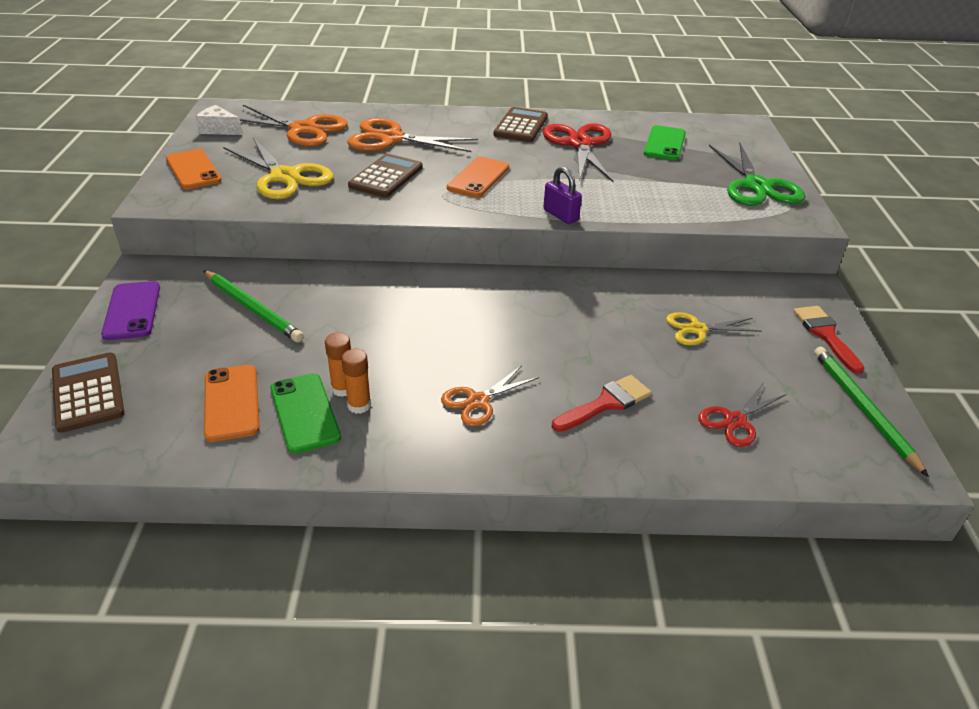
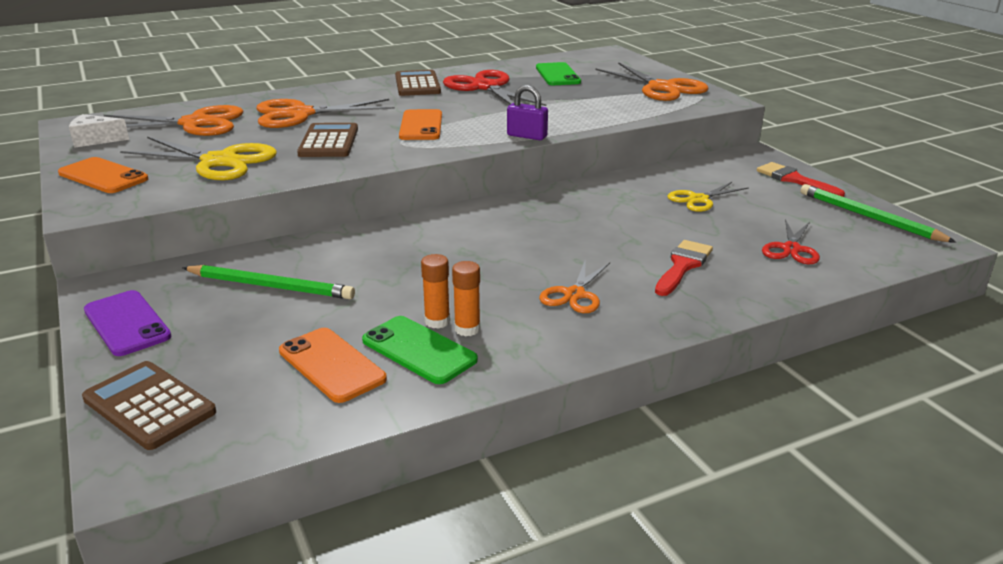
camera: 25 degrees left, 10 degrees down
(756, 186) = (662, 88): green scissors -> orange scissors

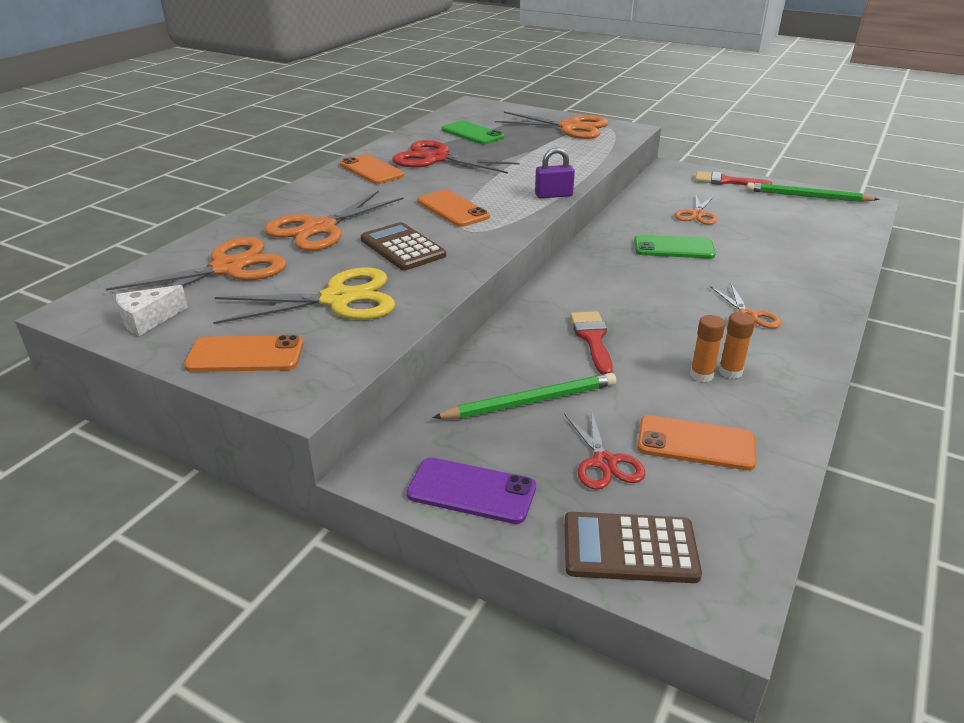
camera: 35 degrees left, 5 degrees up
(417, 84) = (371, 170): brown calculator -> orange phone
(418, 350) = (729, 403): green phone -> green phone (673, 248)
(683, 266) = (770, 268): red brush -> red brush (592, 338)
(698, 199) = (697, 214): yellow scissors -> orange scissors
(791, 249) = (806, 234): red scissors -> red scissors (604, 462)

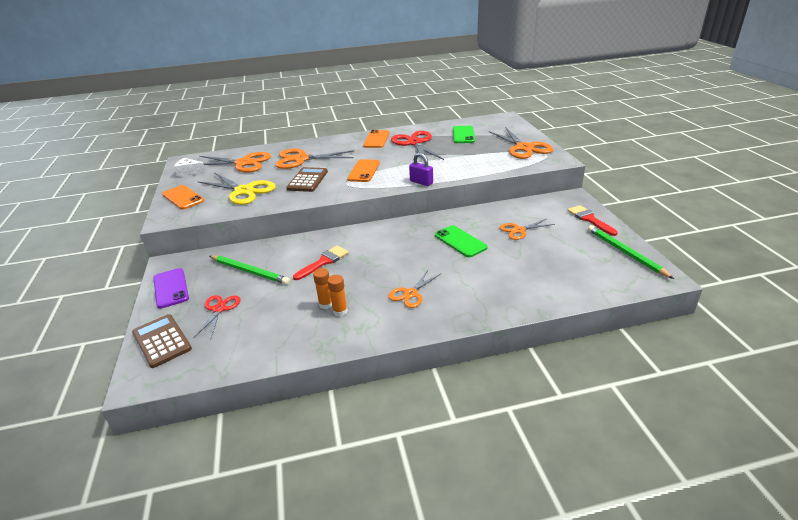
camera: 50 degrees right, 0 degrees up
(604, 462) = (219, 309): red scissors -> red scissors turned 150 degrees clockwise
(695, 443) = (259, 327): orange phone -> none

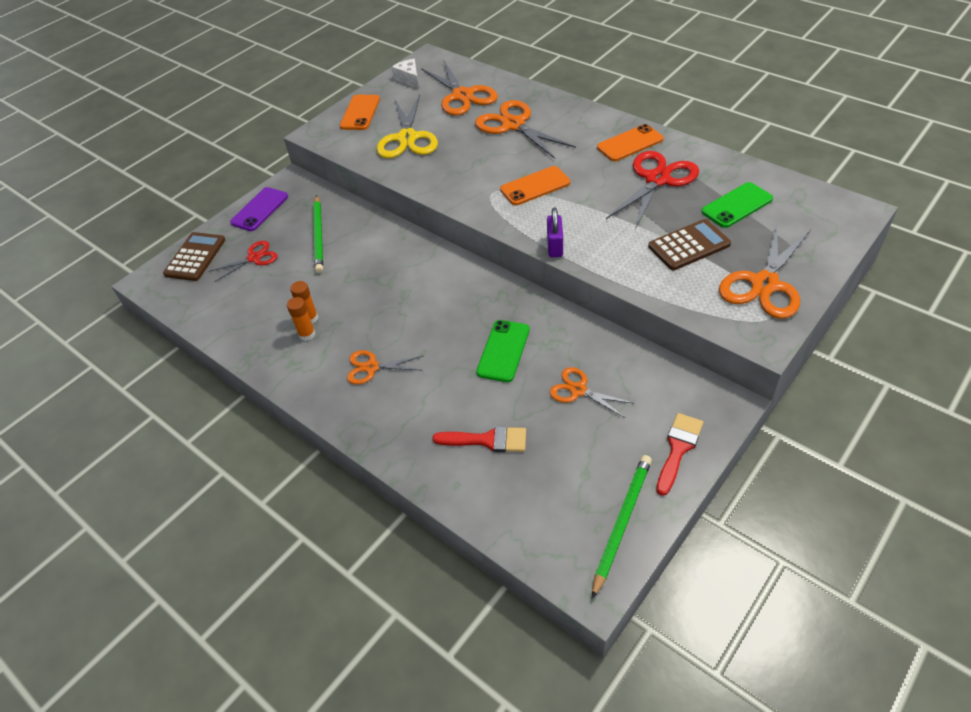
camera: 55 degrees right, 15 degrees up
(307, 180) = (471, 162): brown calculator -> brown calculator (689, 245)
(324, 262) = (374, 272): red brush -> red brush (487, 440)

